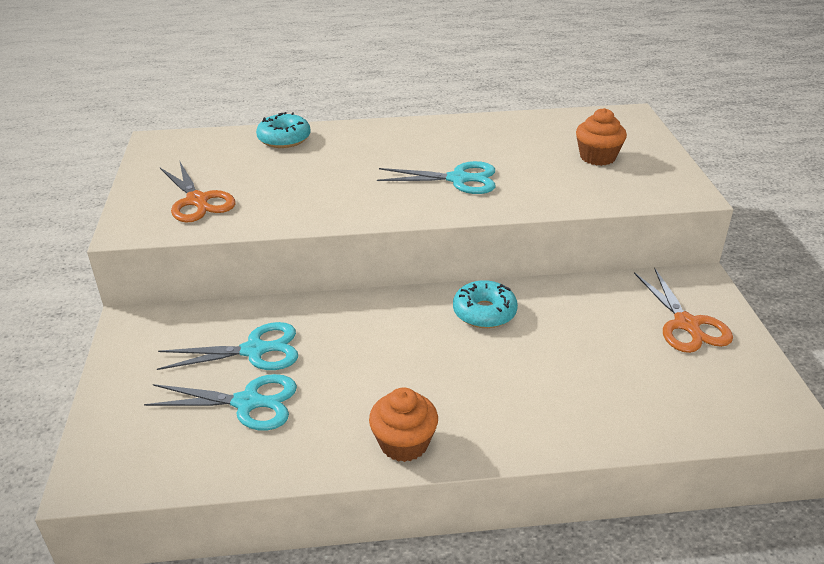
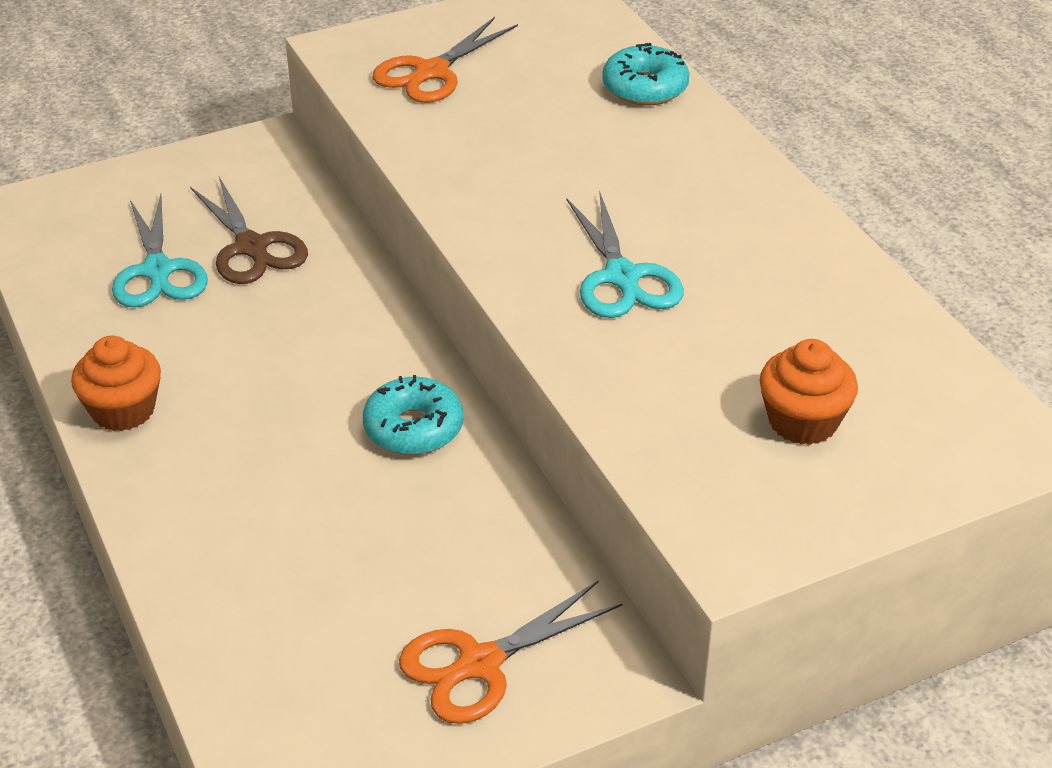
camera: 70 degrees right, 5 degrees up
(254, 350) = (251, 247): turquoise scissors -> brown scissors

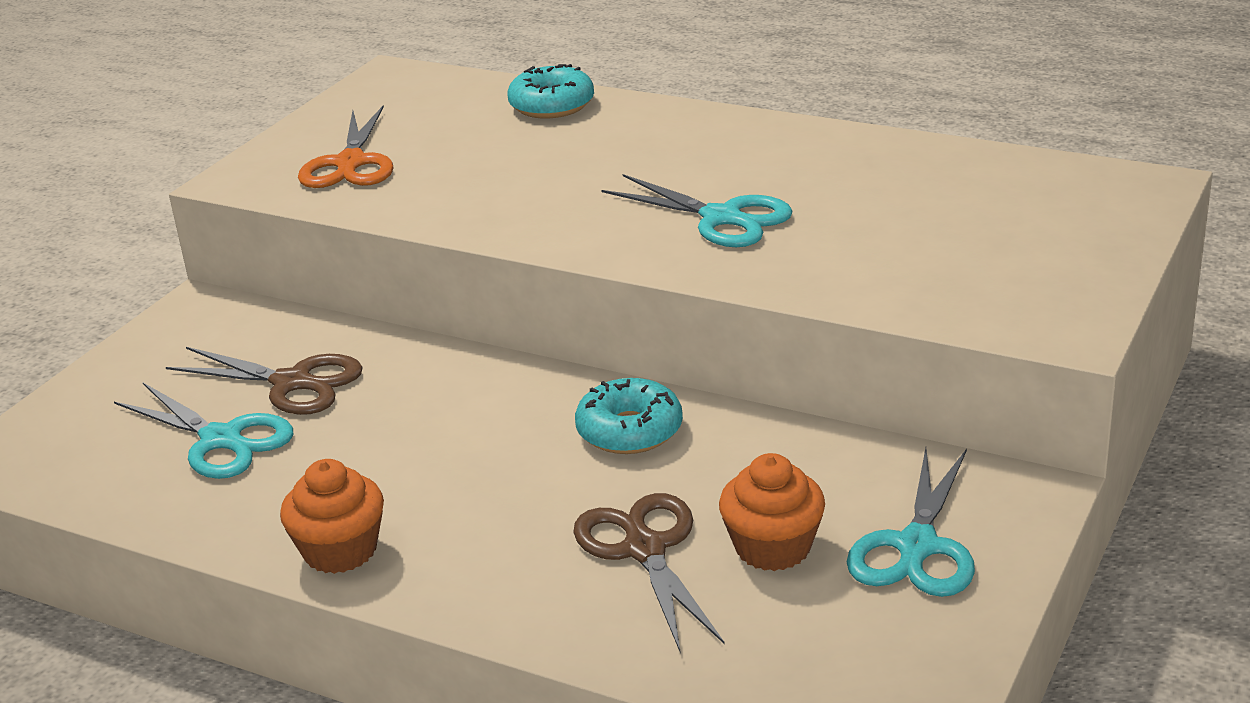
camera: 35 degrees left, 10 degrees down
(300, 538) = (645, 550): none -> brown scissors
(480, 663) = (917, 546): orange scissors -> turquoise scissors
(803, 421) = (988, 238): orange cupcake -> orange cupcake (773, 547)

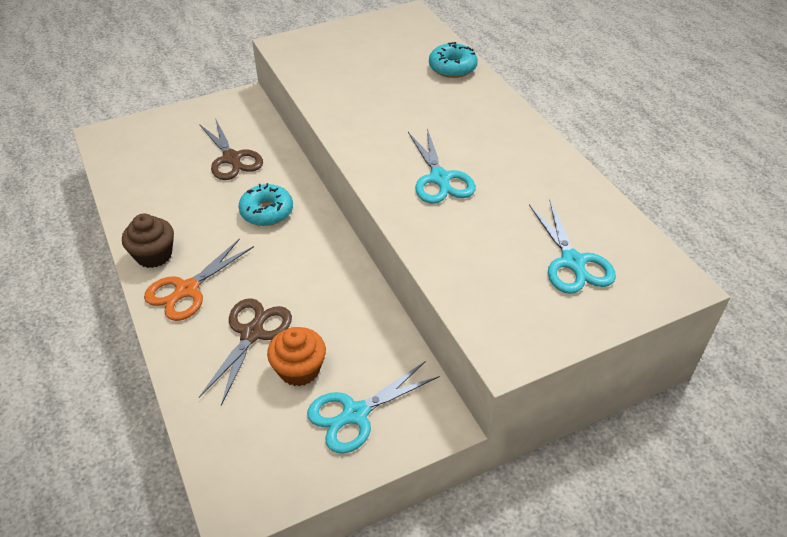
camera: 35 degrees right, 15 degrees up
(221, 440) = (178, 172): turquoise scissors -> turquoise scissors (572, 262)
(340, 550) = (154, 255): orange cupcake -> brown cupcake
(350, 163) = (333, 58): orange scissors -> orange scissors (187, 290)
(629, 430) = (319, 266): turquoise donut -> turquoise donut (267, 211)

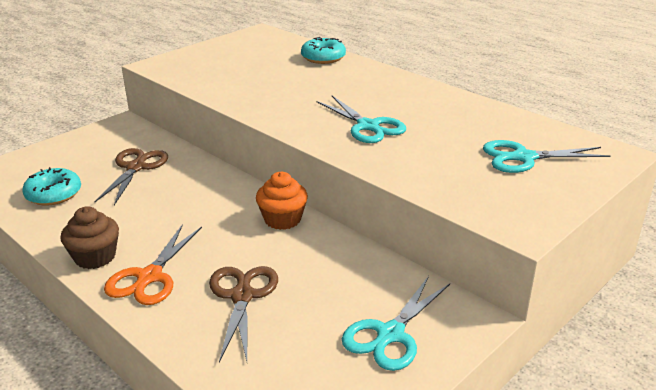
camera: 20 degrees left, 15 degrees down
(231, 158) = (136, 168): brown scissors -> brown scissors turned 120 degrees counterclockwise
(267, 211) = (197, 200): turquoise donut -> turquoise donut (54, 194)
(299, 369) = (310, 313): orange cupcake -> orange cupcake (282, 219)
(572, 262) = (524, 158): turquoise scissors -> turquoise scissors turned 120 degrees clockwise

